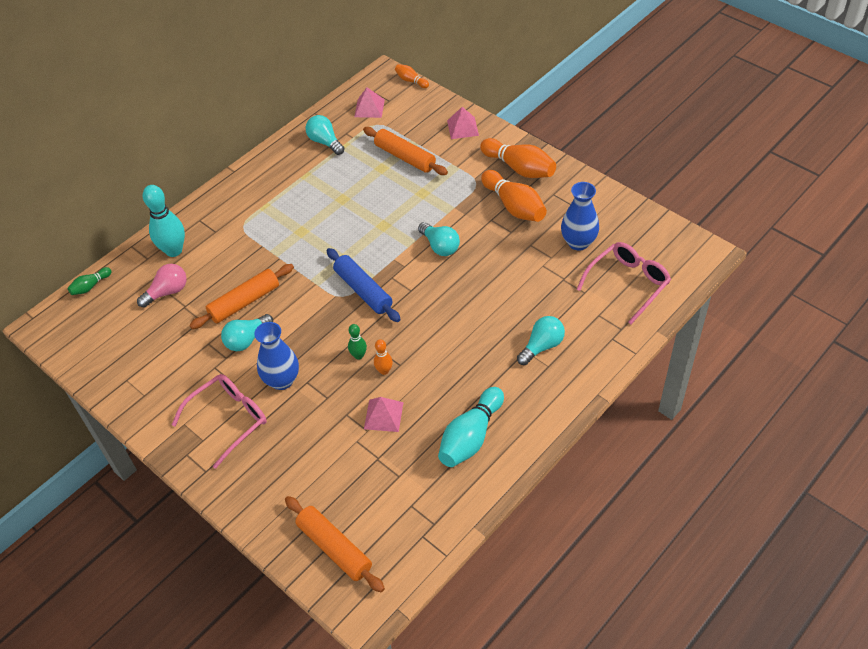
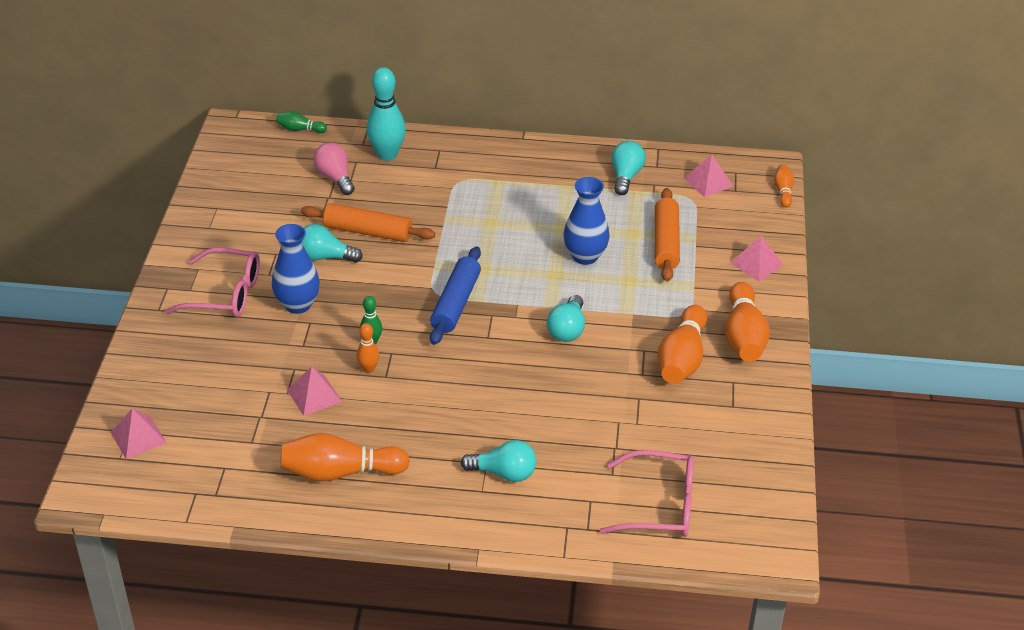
camera: 50 degrees right, 10 degrees down
(167, 292) = (335, 178): pink light bulb -> pink light bulb turned 135 degrees counterclockwise
(334, 548) = (138, 437): orange rolling pin -> pink pyramid
(471, 437) = (340, 472): turquoise bowling pin -> orange bowling pin
(578, 242) = (681, 436): blue vase -> blue vase (585, 256)

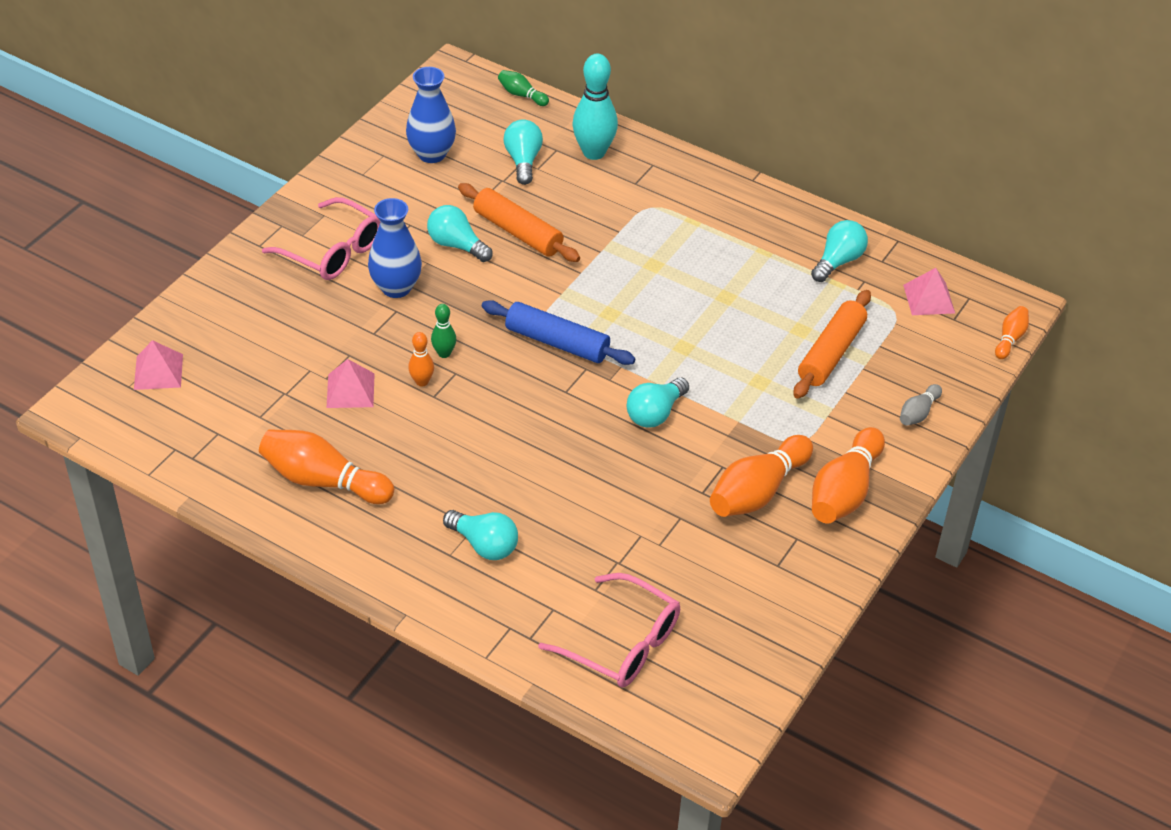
camera: 25 degrees right, 5 degrees up
(335, 178) = (523, 161): pink light bulb -> turquoise light bulb
(456, 303) = (557, 342): blue rolling pin -> blue rolling pin turned 75 degrees clockwise
(585, 256) = (730, 338): blue vase -> blue vase (432, 154)
(756, 263) = (918, 413): pink pyramid -> grey bowling pin

